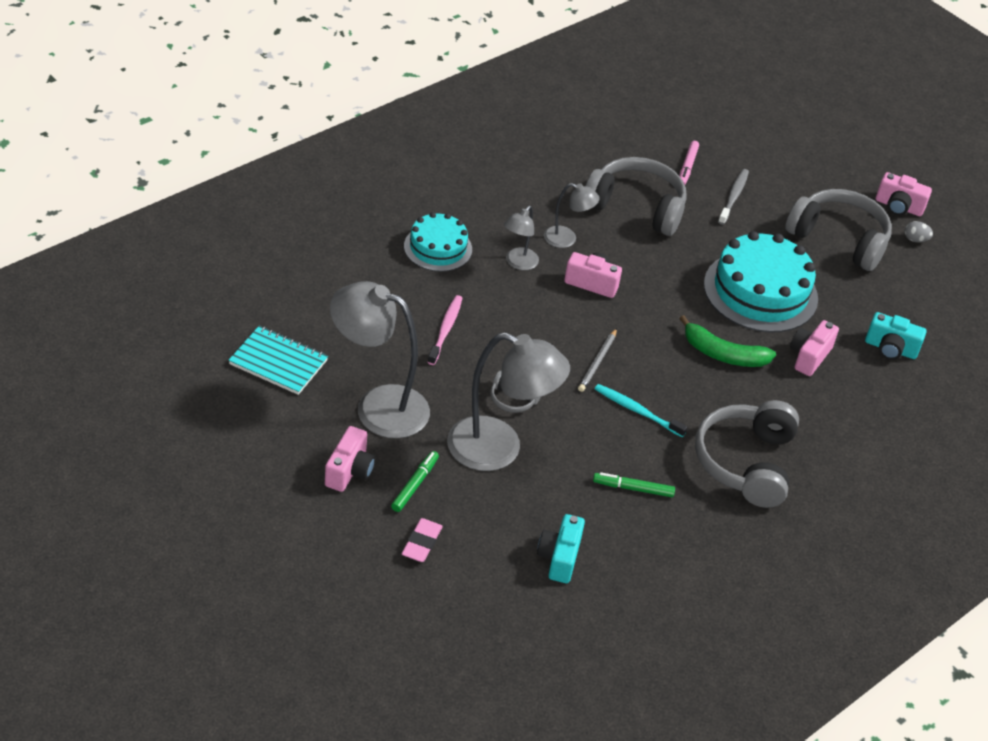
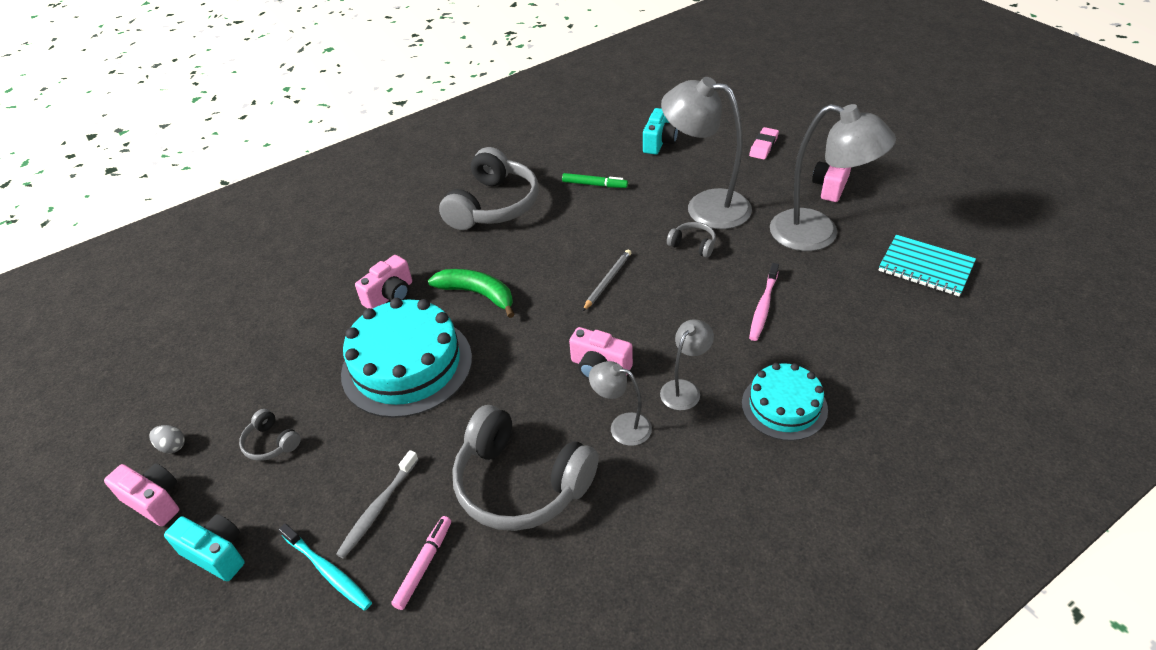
camera: 165 degrees left, 0 degrees up
(415, 485) = (774, 180): green marker -> none
(636, 410) = (578, 240): turquoise toothbrush -> turquoise toothbrush (328, 571)
(839, 239) = (271, 443): grey headphones -> grey headphones, size x0.44
(890, 349) = (301, 307): turquoise camera -> turquoise camera (216, 554)

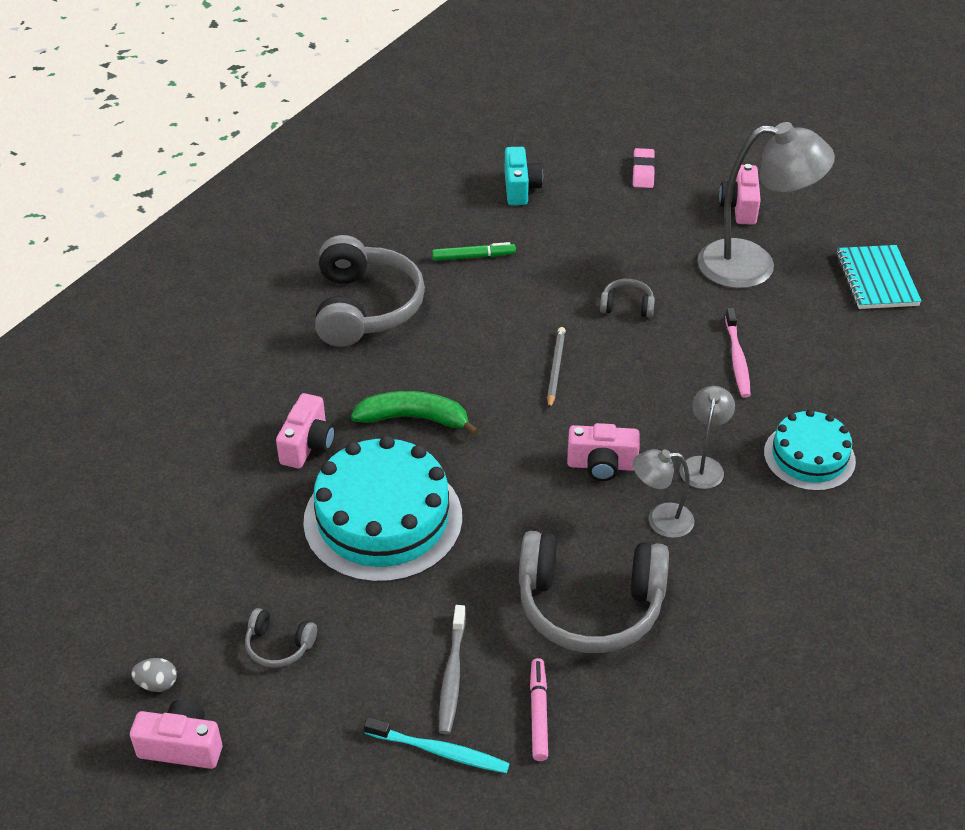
camera: 25 degrees left, 0 degrees up
(216, 554) = (300, 775): turquoise camera -> none
(705, 206) = (616, 258): grey lamp -> none
(925, 268) = (876, 279): turquoise notebook -> turquoise notebook turned 75 degrees clockwise

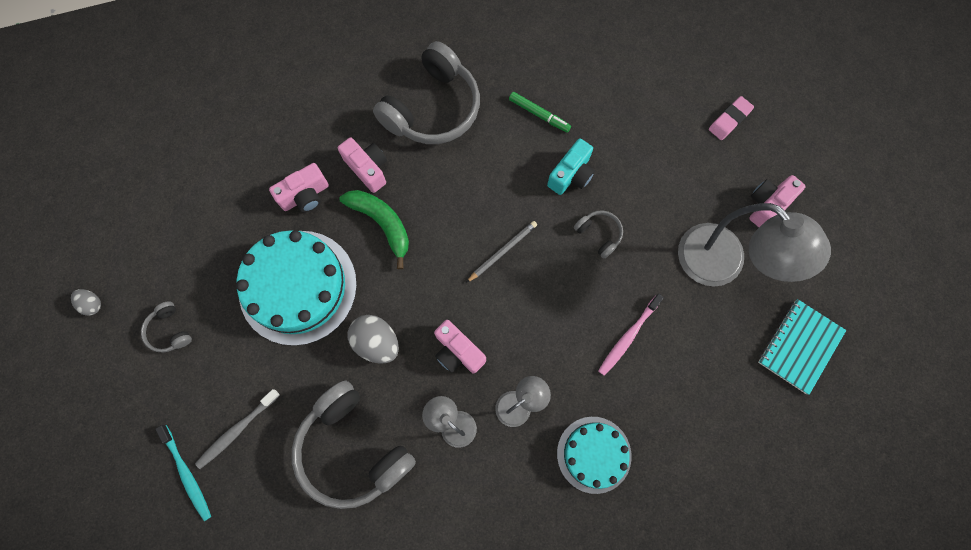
camera: 40 degrees right, 30 degrees up
(182, 746) = (71, 356): pink camera -> pink camera (368, 169)
(515, 509) = (377, 342): none -> grey egg
(520, 188) = (627, 74): turquoise camera -> turquoise camera (571, 175)
(538, 713) = (258, 496): pink marker -> none

